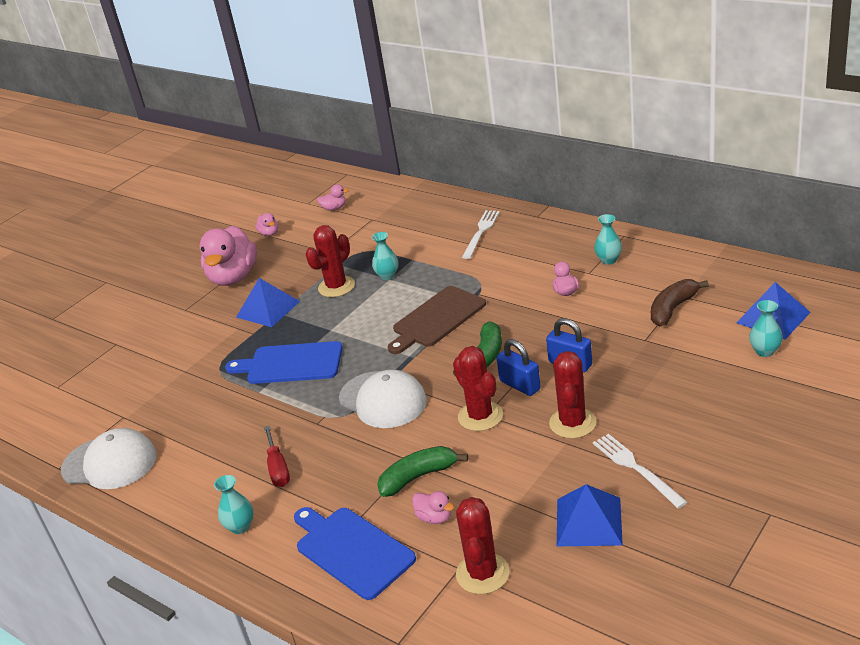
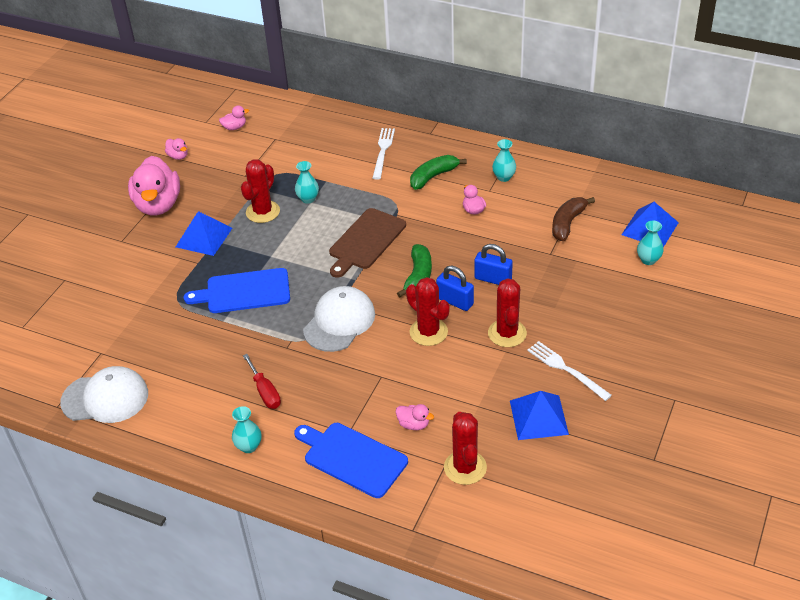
camera: 15 degrees left, 10 degrees up
(383, 400) = (339, 322): white cap -> white cap turned 90 degrees counterclockwise
(418, 477) = (390, 390): green banana -> green banana (433, 177)

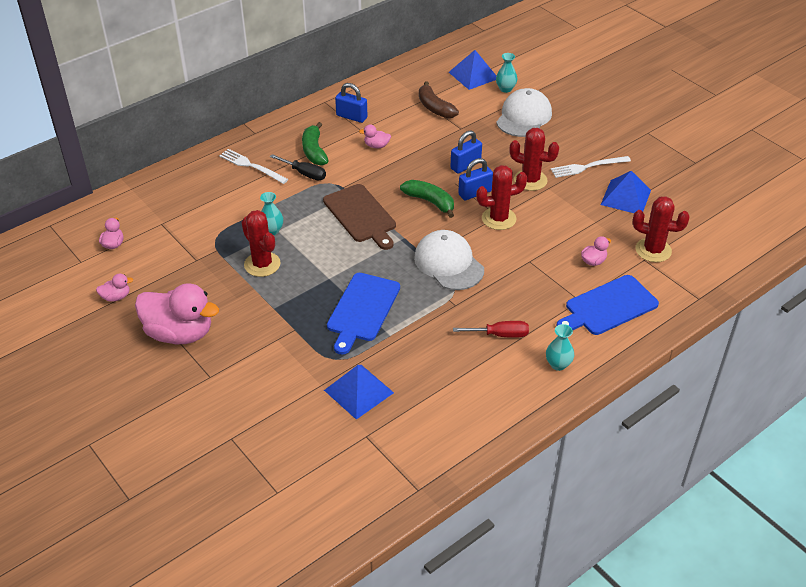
camera: 65 degrees left, 0 degrees up
(105, 398) = (432, 448): white cap -> white cap (524, 117)
(204, 237) = (261, 314): blue pyramid -> blue pyramid (359, 391)
(397, 185) = (304, 174): none -> black screwdriver
(504, 177) = (351, 117): turquoise vase -> blue padlock

